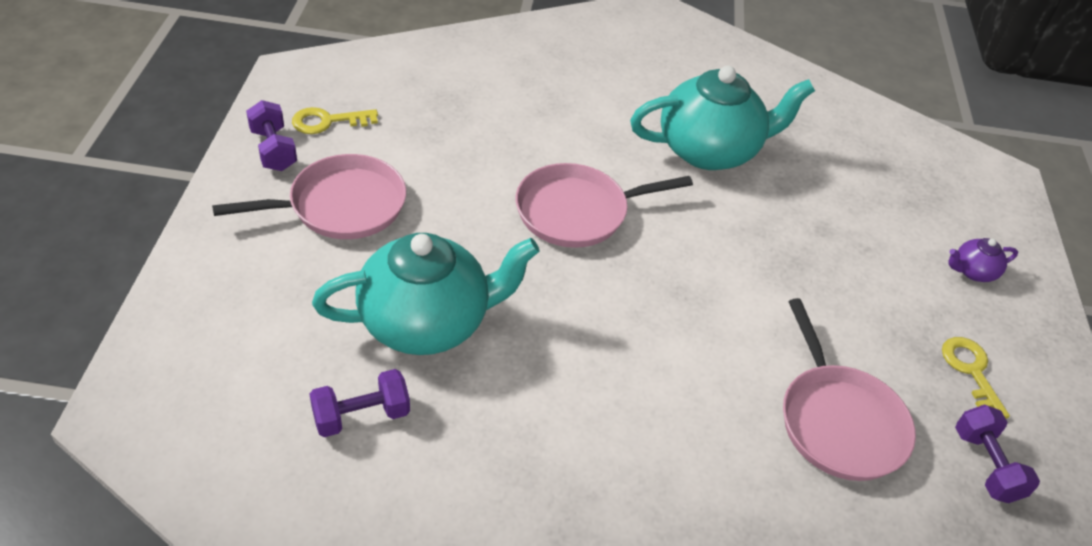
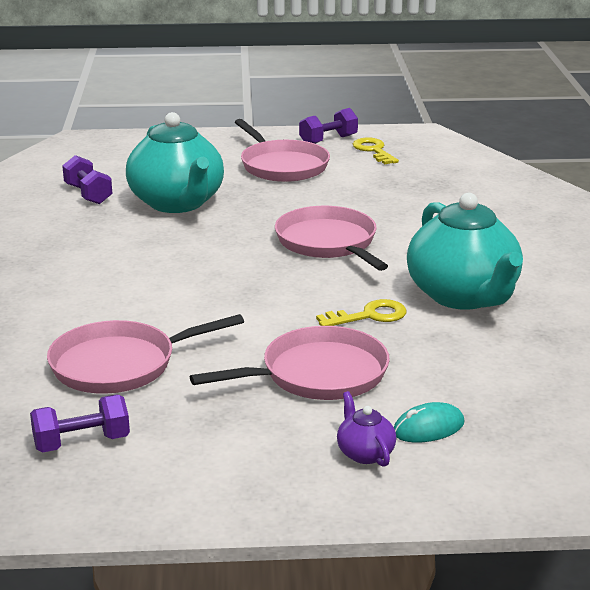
camera: 85 degrees right, 20 degrees down
(851, 274) = (318, 374): none -> pink pan
(932, 227) = (428, 428): none -> turquoise mouse
(971, 371) = (204, 442): yellow key -> yellow key (369, 316)

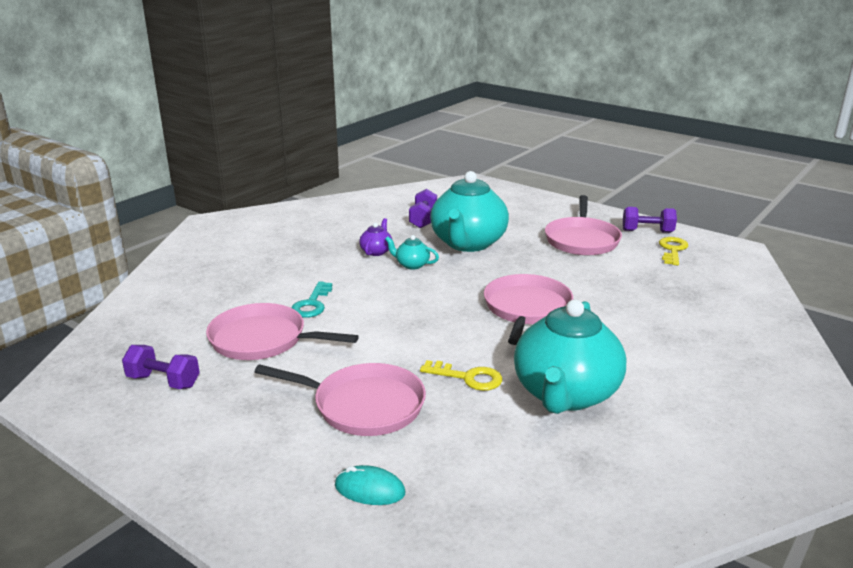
camera: 40 degrees right, 0 degrees up
(112, 314) = (312, 304): none -> turquoise key
(154, 242) = (412, 265): none -> turquoise teapot
(365, 453) = (297, 484): purple teapot -> purple teapot (376, 251)

